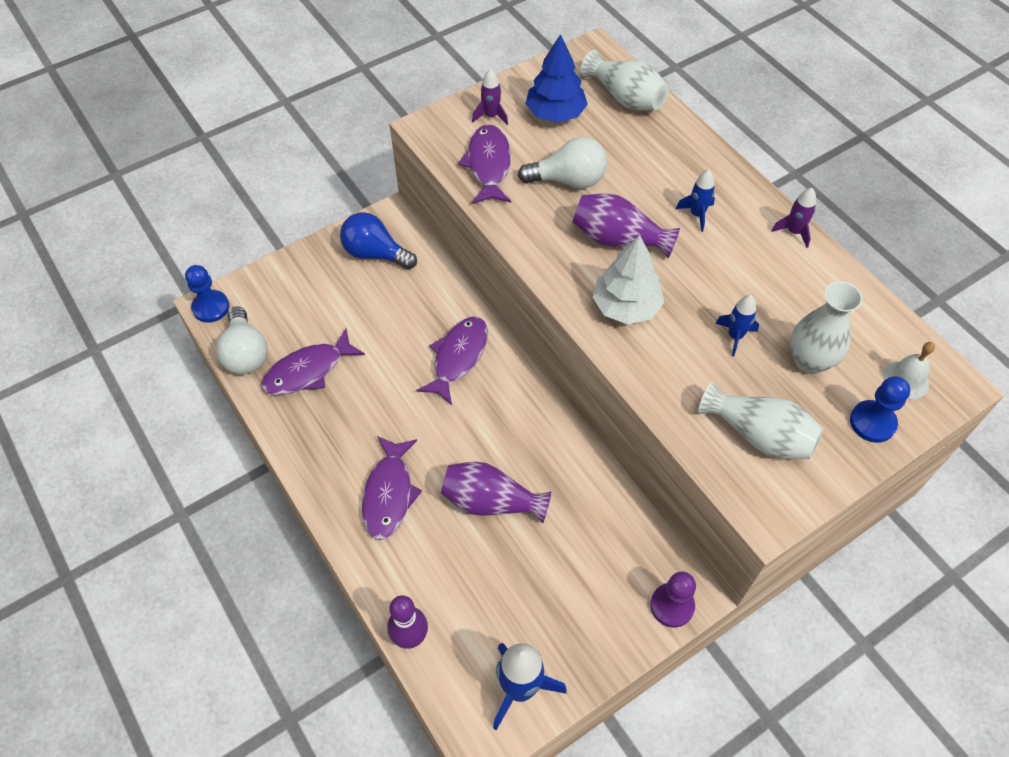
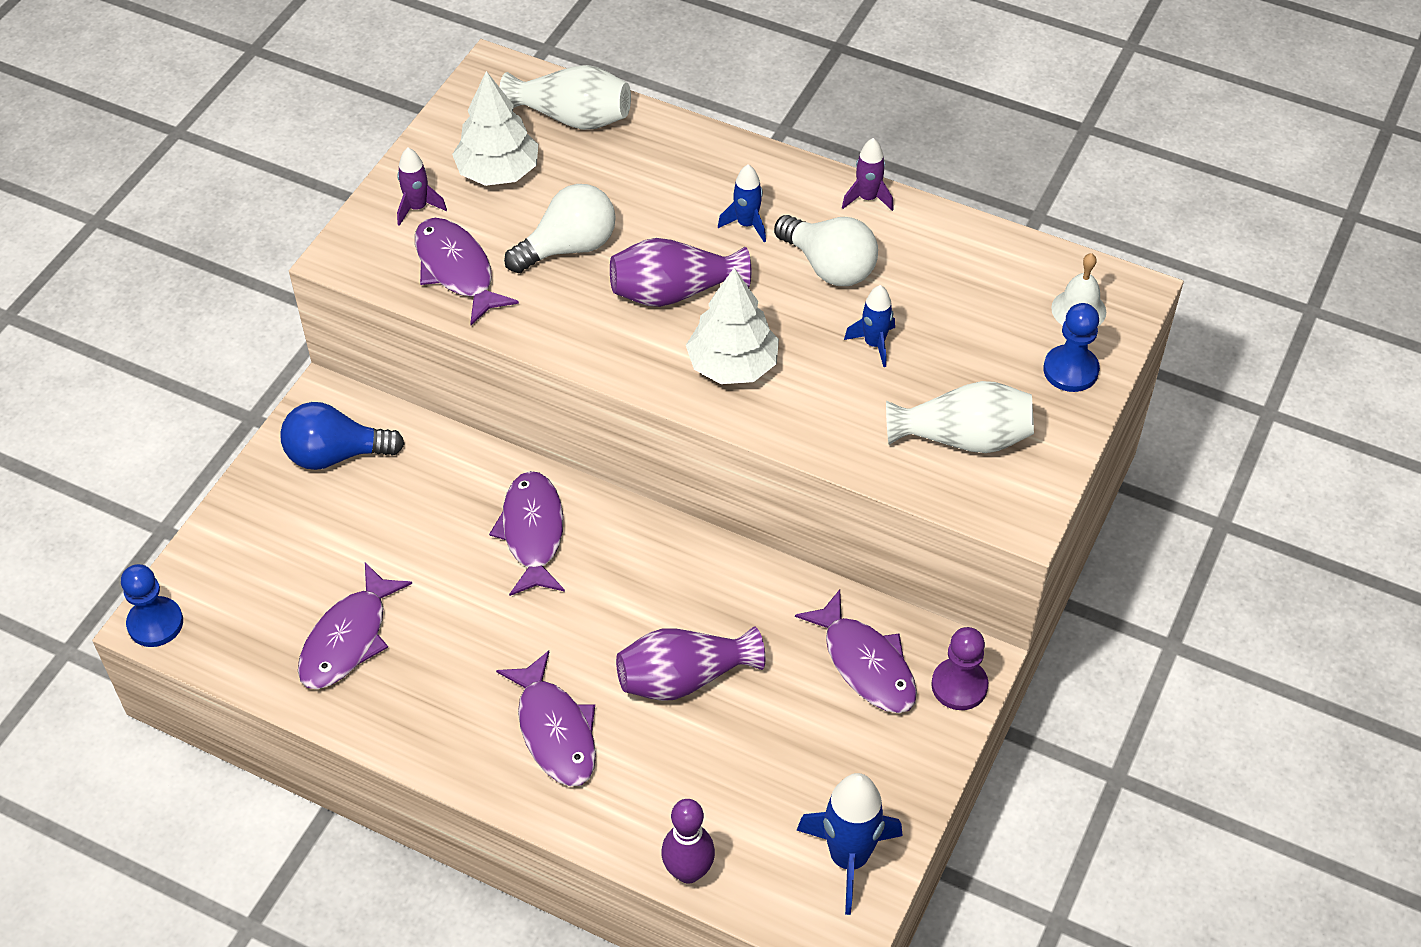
camera: 30 degrees left, 5 degrees down
(246, 353) = (247, 657): white light bulb -> white light bulb (829, 266)
(555, 113) = (498, 172): blue tree -> white tree
(616, 555) = (865, 664): none -> purple fish
(809, 361) = (969, 335): white vase -> none

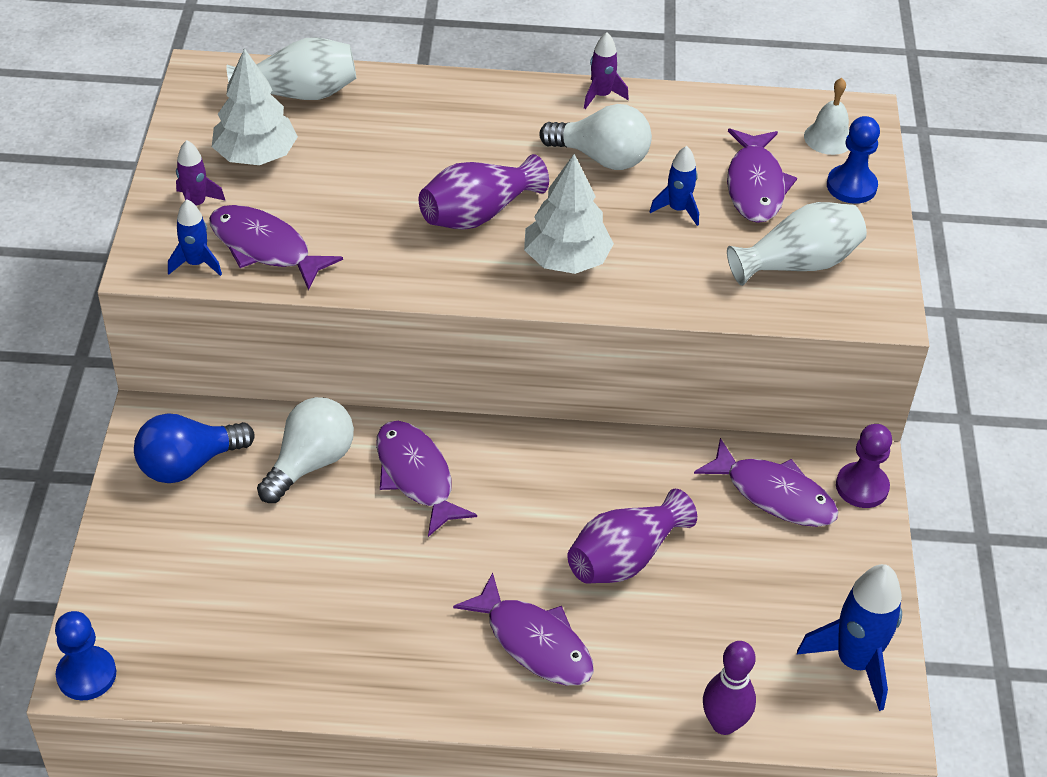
camera: 25 degrees left, 5 degrees down
(348, 639) = (291, 625): purple fish -> purple fish (755, 185)
(569, 247) = (359, 202): white light bulb -> white light bulb (310, 463)
(746, 224) = (509, 142): blue rocket -> blue rocket (196, 263)

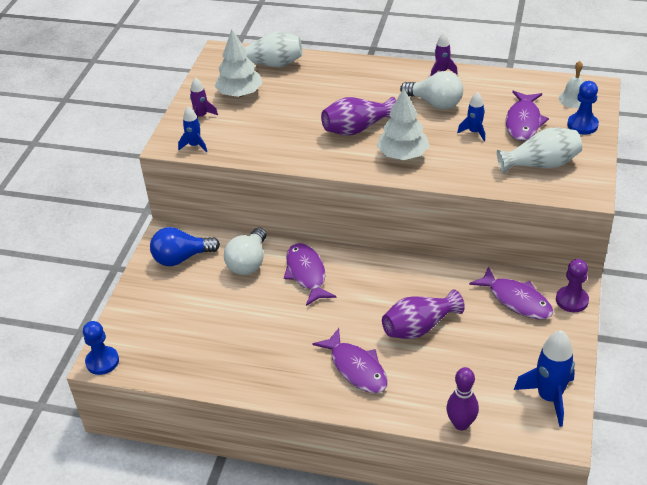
camera: 15 degrees right, 5 degrees down
(265, 248) = (234, 140): purple fish -> none
(310, 463) = (248, 262): white light bulb -> white light bulb turned 150 degrees clockwise

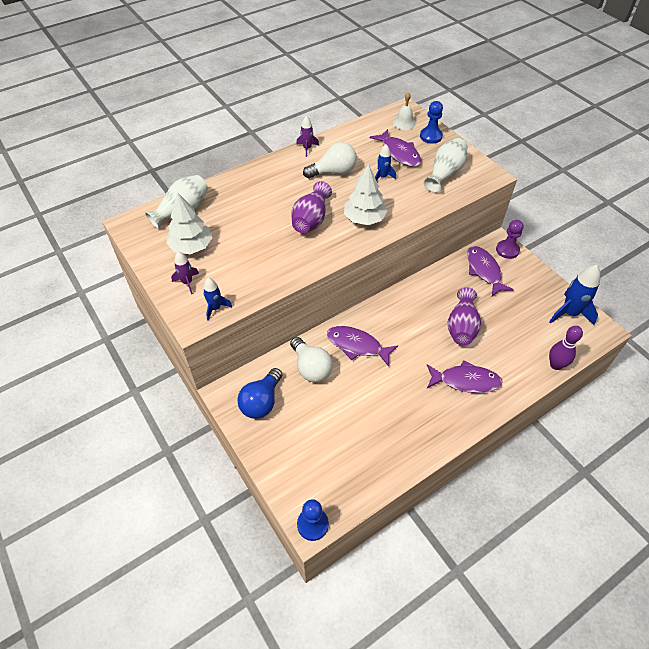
camera: 50 degrees left, 10 degrees up
(516, 300) = (484, 270): purple fish -> purple fish turned 105 degrees counterclockwise

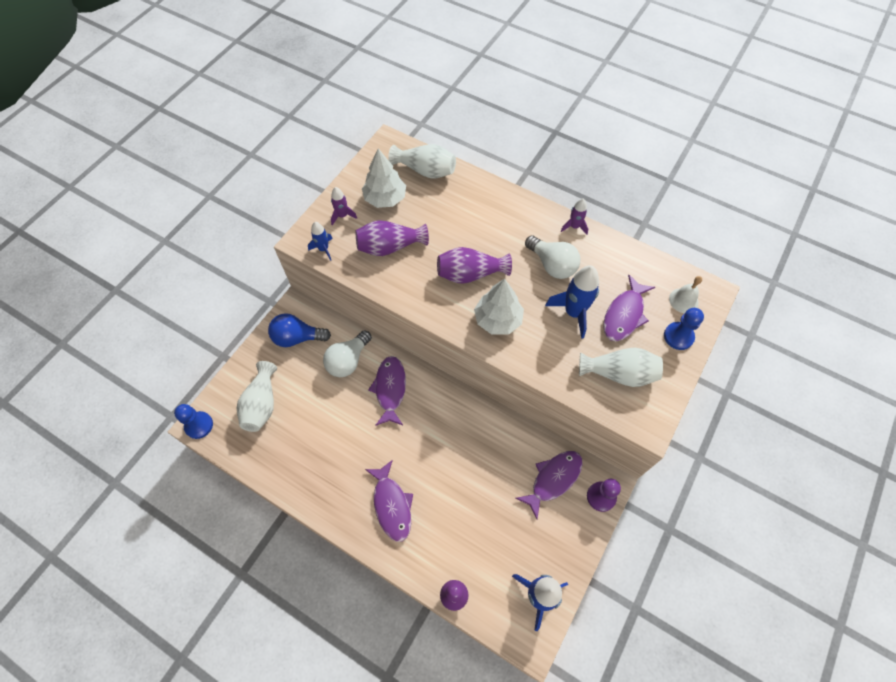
camera: 65 degrees right, 10 degrees up
(318, 456) = (262, 404): none -> white vase
(382, 177) = (573, 312): blue rocket -> blue rocket, size x1.79
(461, 326) = (460, 480): purple vase -> purple vase (390, 247)

